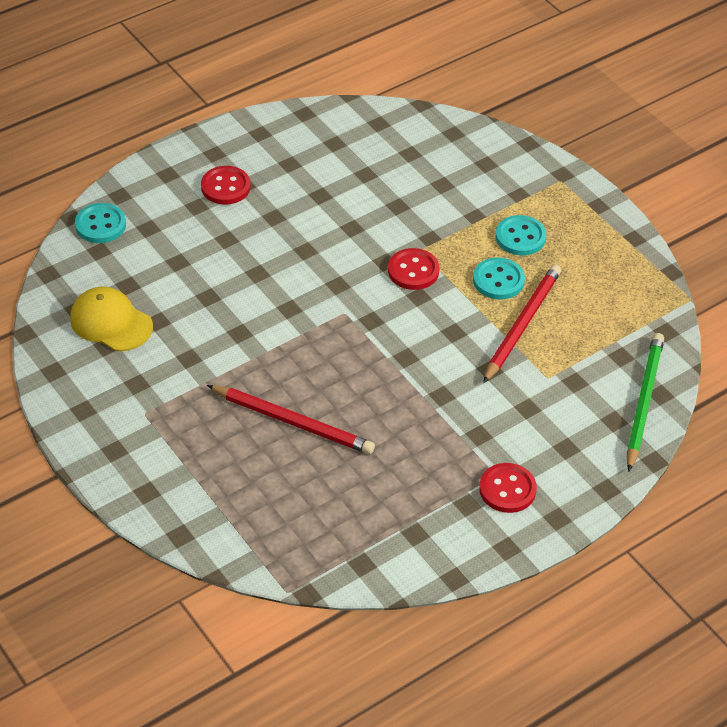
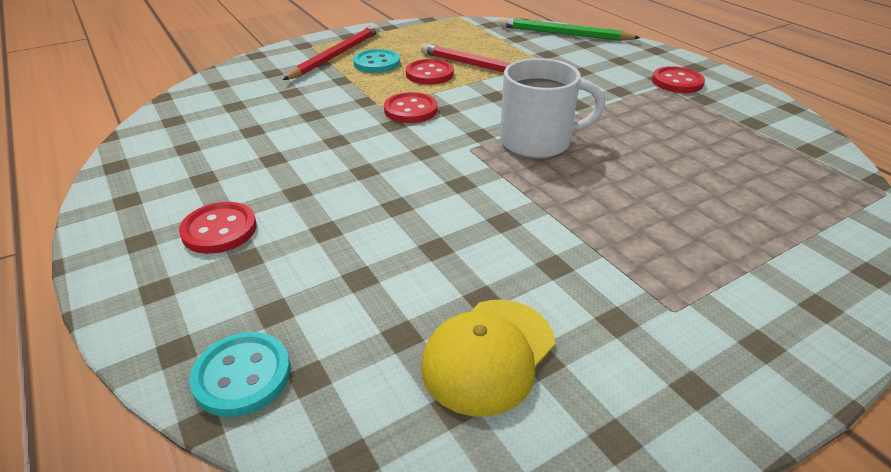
camera: 85 degrees left, 10 degrees down
(293, 422) = (642, 184): red pencil -> red pencil (336, 55)
(359, 359) = (538, 142): none -> white mug
(498, 280) = (429, 74): turquoise button -> red button

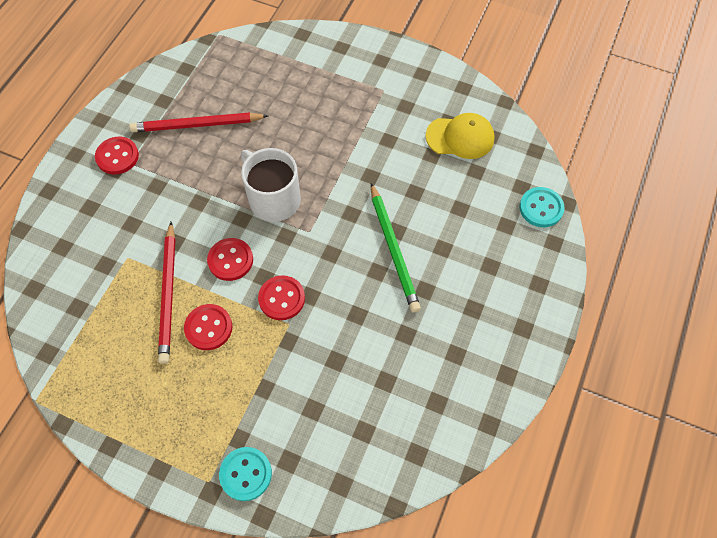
camera: 125 degrees left, 25 degrees up
(219, 230) = (485, 297): red button -> red button (230, 260)
(336, 55) = (217, 436): red pencil -> red pencil (197, 125)
(376, 63) = (212, 386): turquoise button -> turquoise button (246, 474)
(563, 34) = (44, 274): green pencil -> green pencil (394, 249)

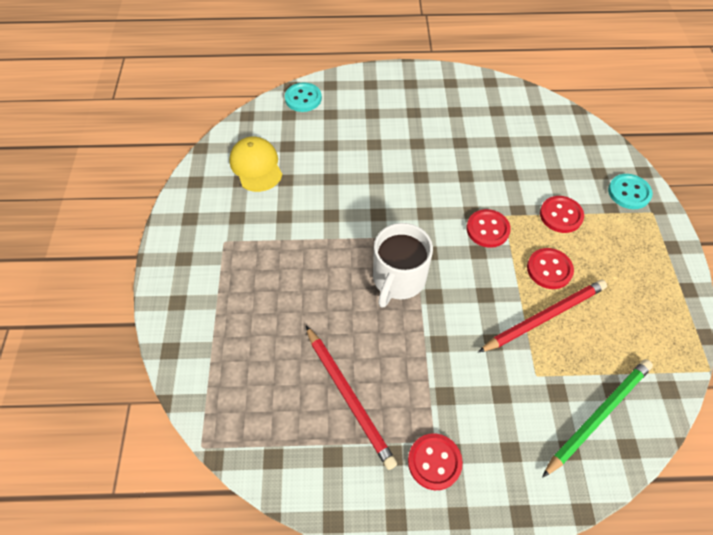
camera: 115 degrees left, 5 degrees down
(230, 260) = (480, 284): red button -> red button (561, 215)
(394, 249) = (394, 173): green pencil -> green pencil (598, 415)

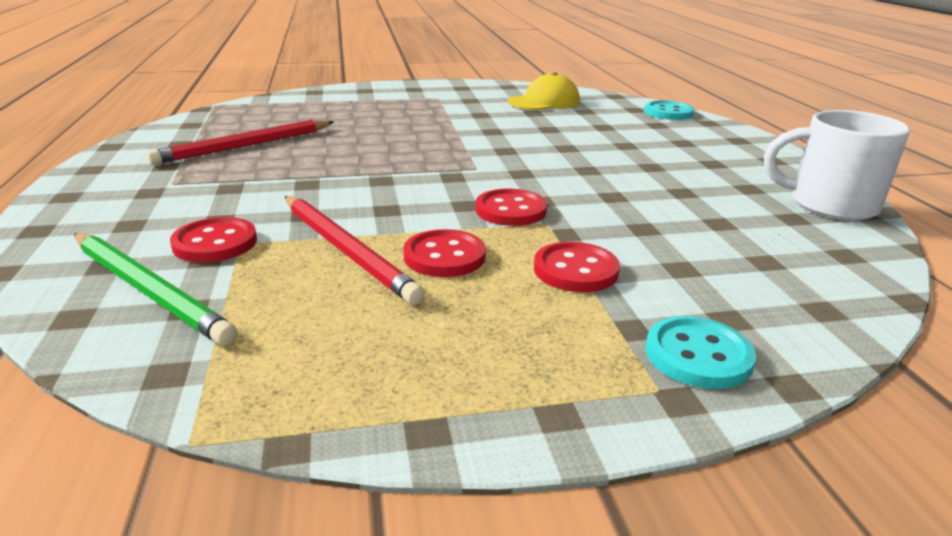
camera: 80 degrees right, 30 degrees down
(398, 279) = (404, 161): white mug -> white mug (830, 205)
(434, 462) = (144, 183): red button -> red button (215, 243)

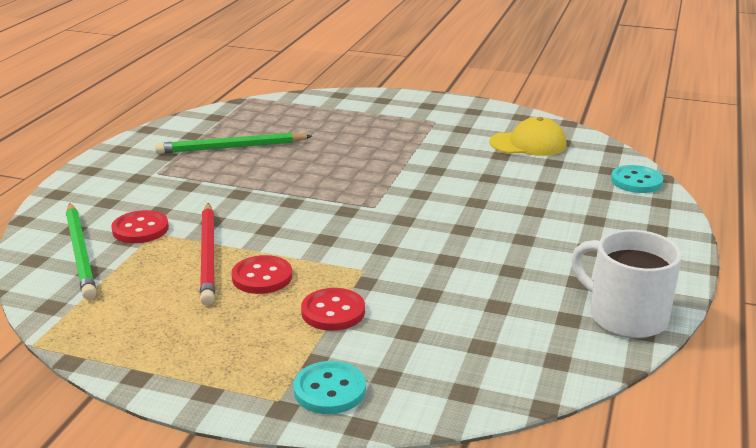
camera: 30 degrees right, 0 degrees up
(245, 146) = (231, 147): red pencil -> green pencil
(510, 210) = (351, 252): red button -> none

